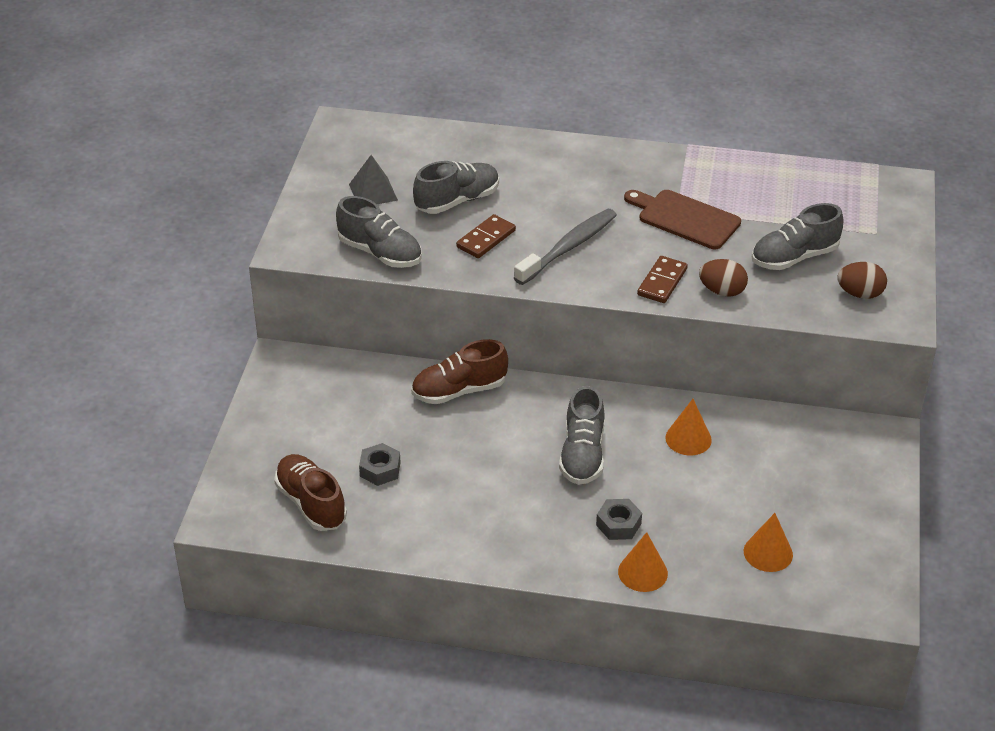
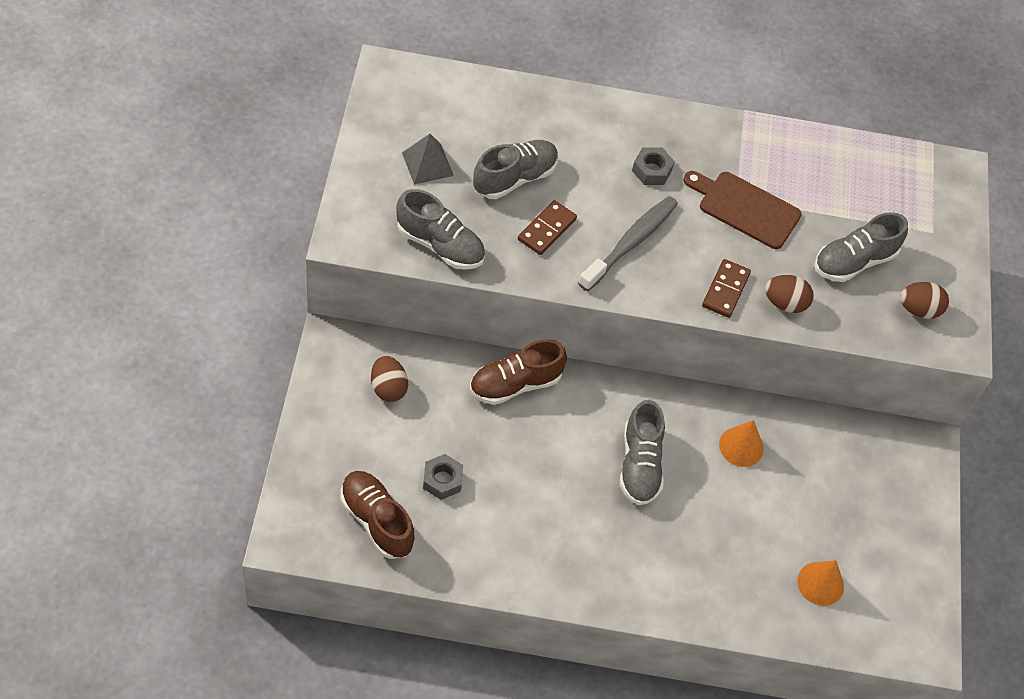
camera: 10 degrees left, 15 degrees up
(331, 395) = (388, 388): none -> brown egg
(618, 524) = (678, 549): grey nut -> grey nut (652, 170)
(642, 572) = (703, 606): orange cone -> none

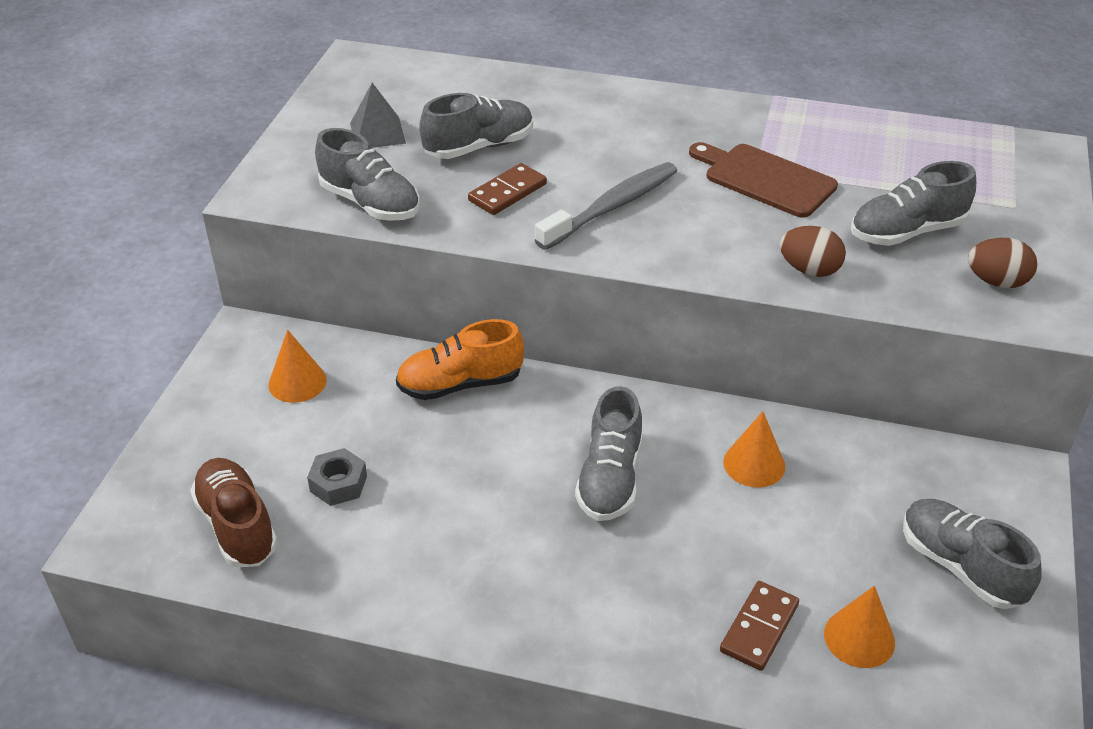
camera: 15 degrees right, 15 degrees down
(388, 388) = (297, 382): brown egg -> orange cone
(515, 384) = (460, 384): brown shoe -> orange shoe
(652, 170) = (650, 143): grey nut -> none
(725, 290) = (730, 255): brown domino -> brown domino (759, 628)
(886, 524) = (960, 566): none -> grey shoe

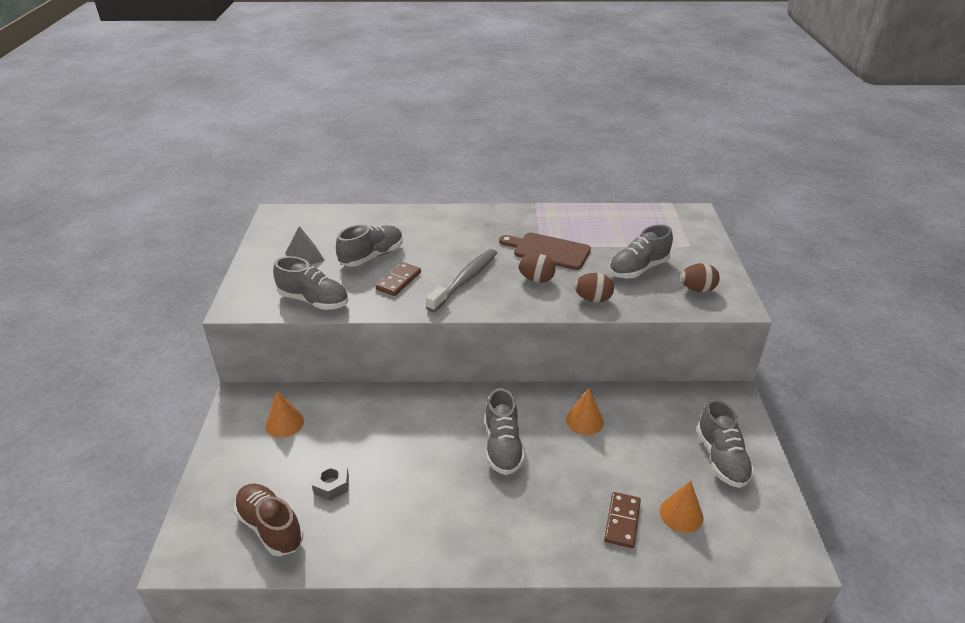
camera: 15 degrees left, 5 degrees down
(460, 384) = (391, 405): orange shoe -> none
(727, 223) = (536, 279): none -> brown egg
(960, 566) = (721, 458): grey shoe -> grey shoe turned 135 degrees counterclockwise

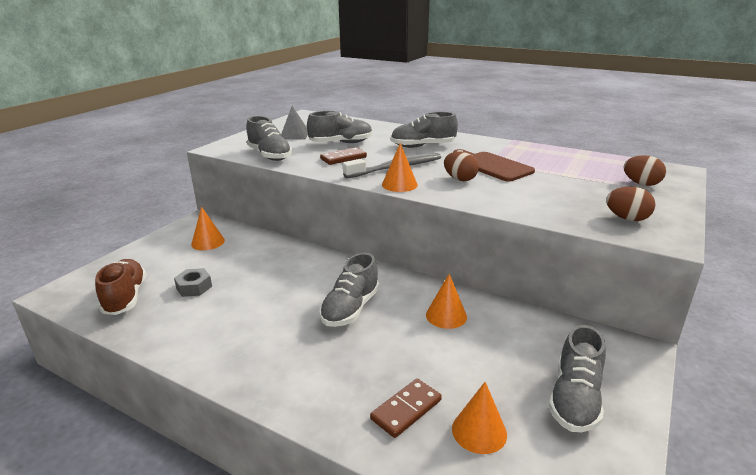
camera: 30 degrees right, 10 degrees down
(490, 305) = (399, 184): none -> orange cone
(593, 299) = (500, 201): brown egg -> brown egg (641, 184)
(638, 269) = (572, 192): grey shoe -> grey shoe (423, 146)

